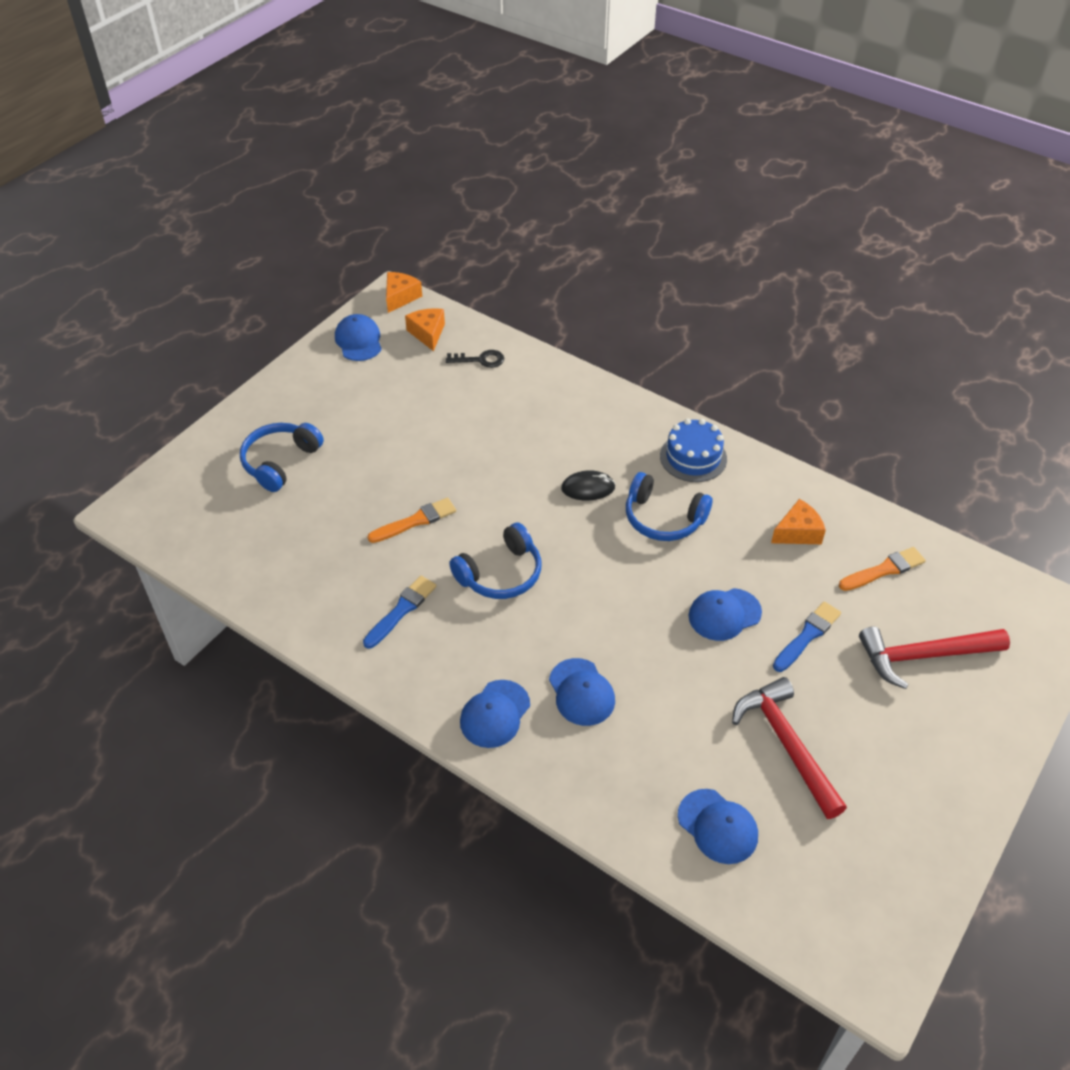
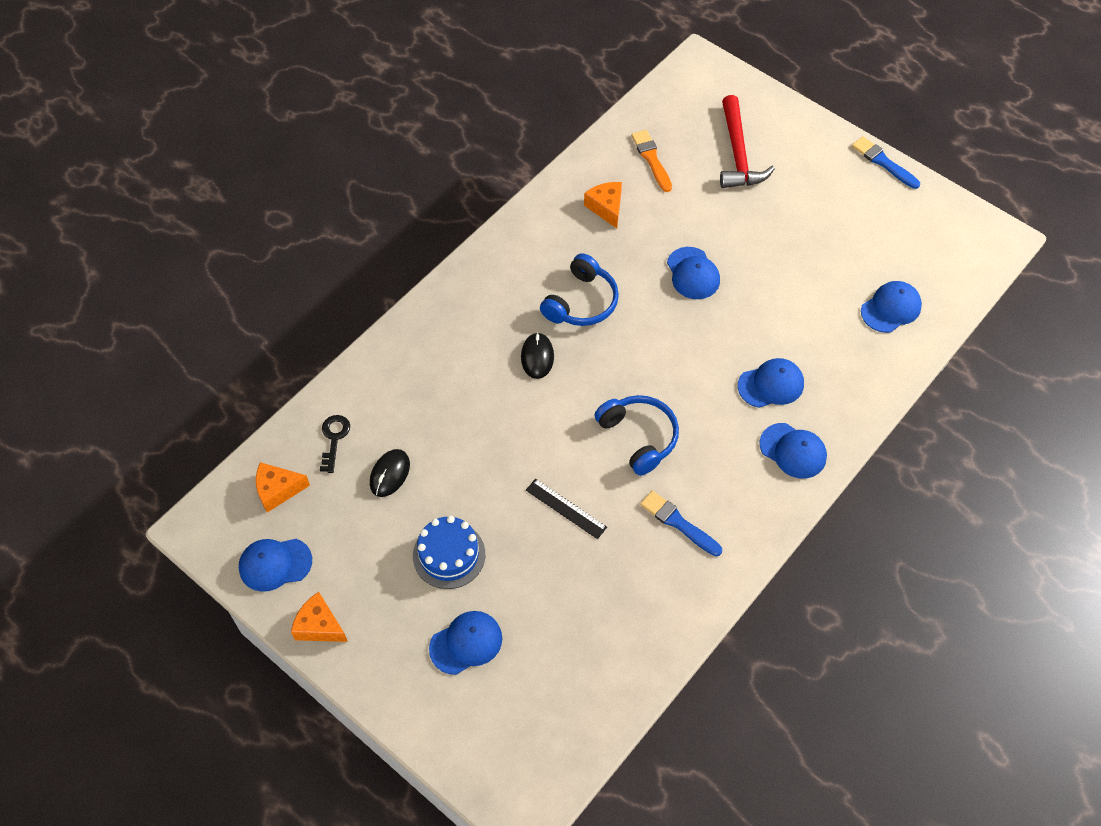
camera: 85 degrees left, 10 degrees up
(280, 462) = (466, 643): blue headphones -> blue cap
(400, 297) = (204, 518): orange cheese -> orange cheese (319, 626)
(415, 521) = (566, 508): orange brush -> black ruler
(447, 398) = (390, 474): none -> black mouse
(693, 457) = (507, 269): blue cake -> blue cake (449, 555)
(786, 745) = (819, 254): red hammer -> none
(807, 635) = (716, 222): blue brush -> blue brush (883, 162)

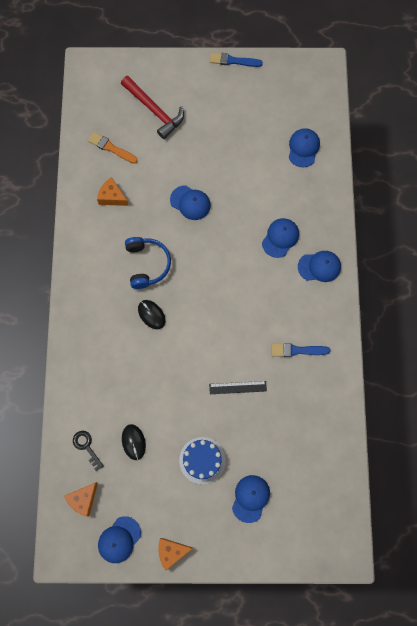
camera: 40 degrees left, 15 degrees up
(639, 437) = (240, 319): blue headphones -> none

